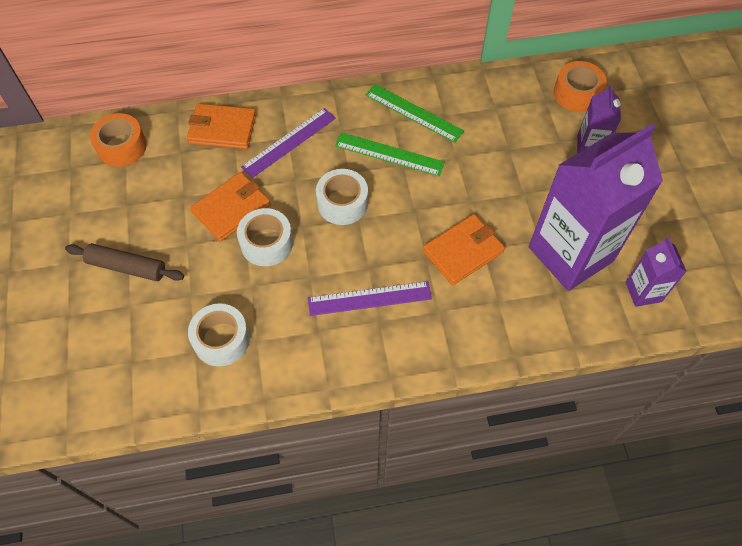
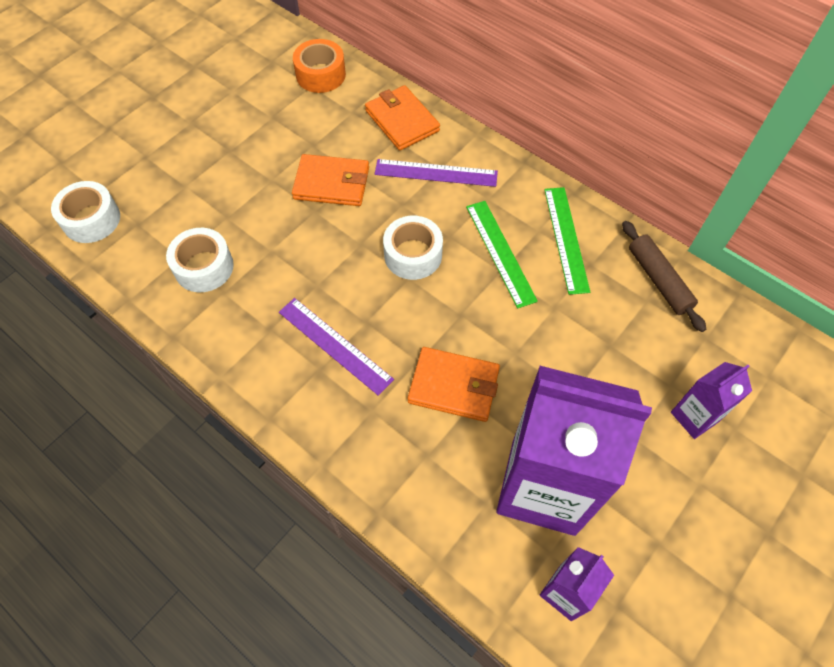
camera: 50 degrees right, 0 degrees up
(127, 267) = (216, 159): brown rolling pin -> brown rolling pin (658, 280)
(266, 243) = (321, 231): white tape -> white tape (91, 219)
(576, 93) = (747, 360): orange tape -> none

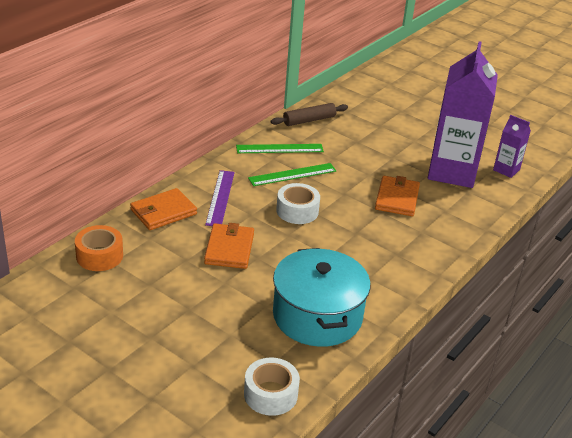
camera: 95 degrees left, 25 degrees down
(204, 267) = (317, 316): white tape -> turquoise pot
(335, 345) = (376, 247): purple ruler -> none
(694, 417) = (397, 121): purple carton -> none

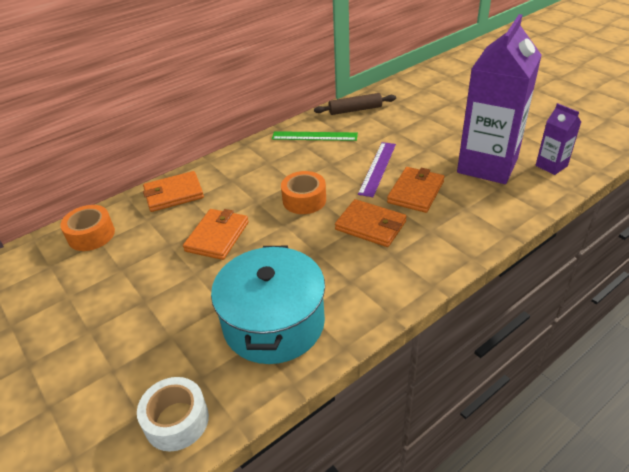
camera: 20 degrees right, 5 degrees up
(220, 198) = (234, 182): purple ruler -> purple ruler (377, 168)
(292, 174) = (316, 162): green ruler -> none
(297, 211) = (304, 200): white tape -> orange tape
(368, 230) = (370, 226): none -> orange wallet

